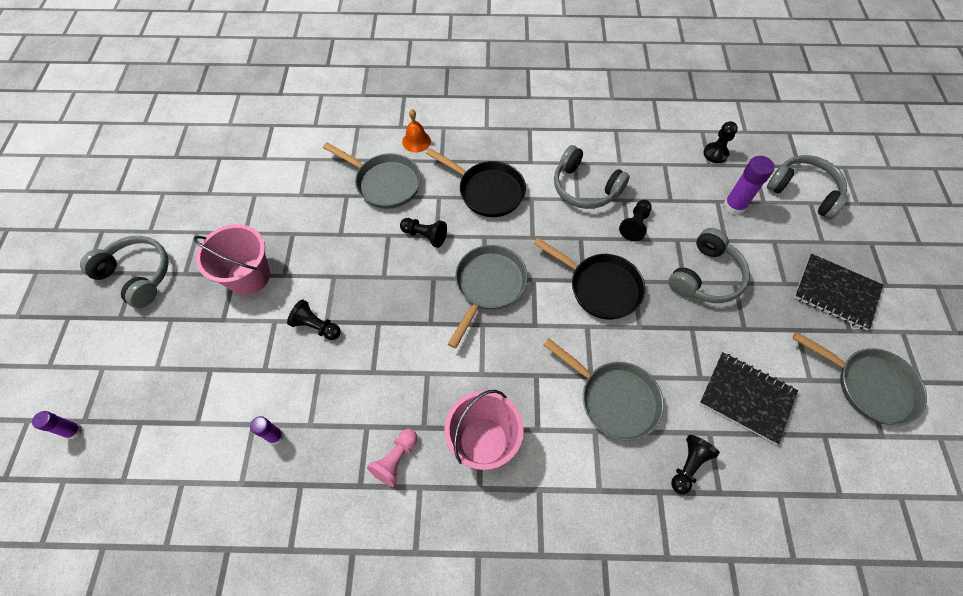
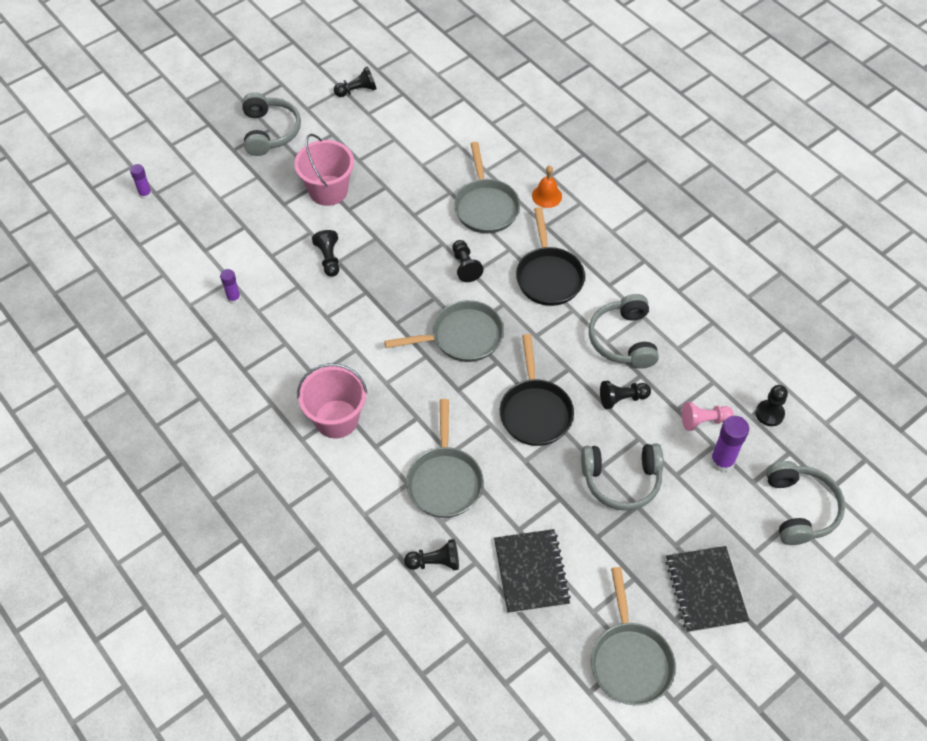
camera: 50 degrees right, 5 degrees down
(177, 184) = (357, 90): none -> black pawn
(396, 459) = (278, 377): pink pawn -> pink pawn (704, 421)

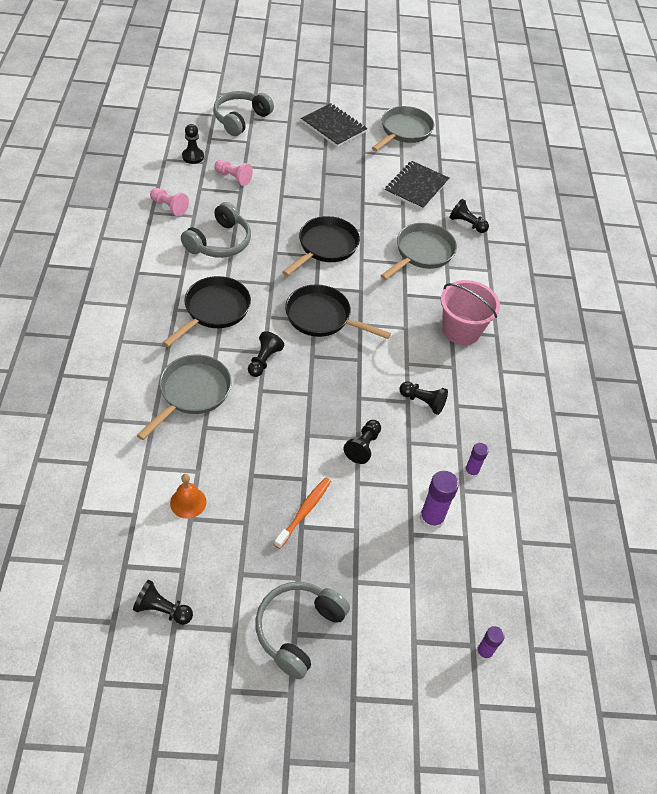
camera: 145 degrees left, 5 degrees down
(328, 190) = (304, 511): pink bucket -> orange toothbrush
(462, 337) = (322, 317): grey pan -> black pan
(547, 196) = (136, 365): orange bell -> orange bell (188, 502)
(621, 480) = (317, 187): grey headphones -> none
(622, 399) = (264, 217): black pawn -> black pawn (423, 402)
(705, 590) = (333, 127): black notebook -> black notebook turned 75 degrees counterclockwise
(708, 339) = (169, 207): none -> pink pawn
(722, 461) = (251, 158): purple glue stick -> purple glue stick (431, 519)

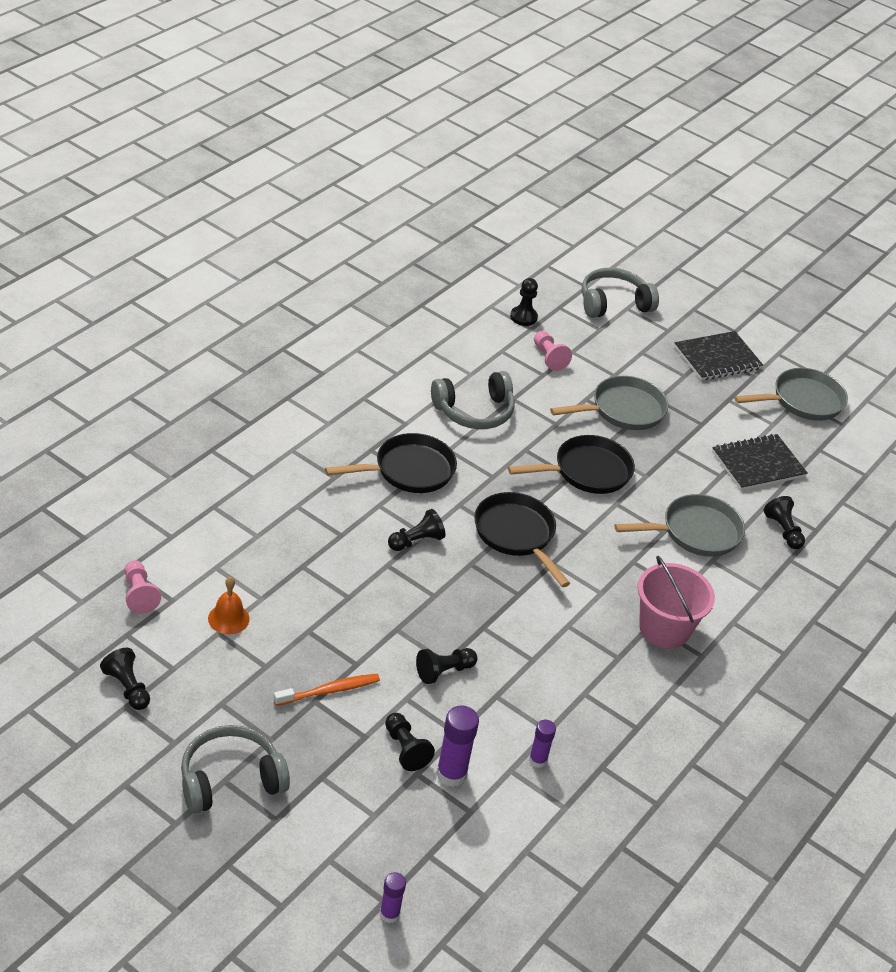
camera: 35 degrees right, 10 degrees down
(169, 207) = (453, 354): pink pawn -> pink pawn (139, 594)
(192, 393) = (318, 531): grey pan -> grey pan (623, 410)
(333, 127) = (717, 358): black notebook -> black notebook turned 75 degrees clockwise
(423, 402) = (549, 669): black pawn -> black pawn (405, 749)

